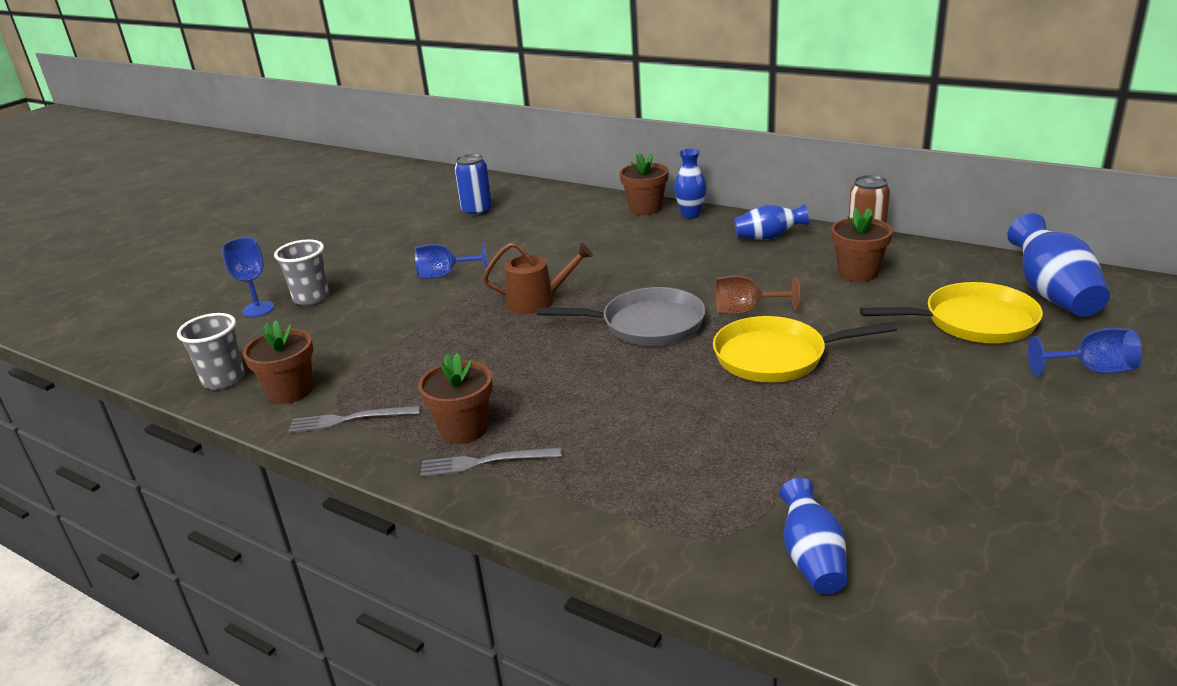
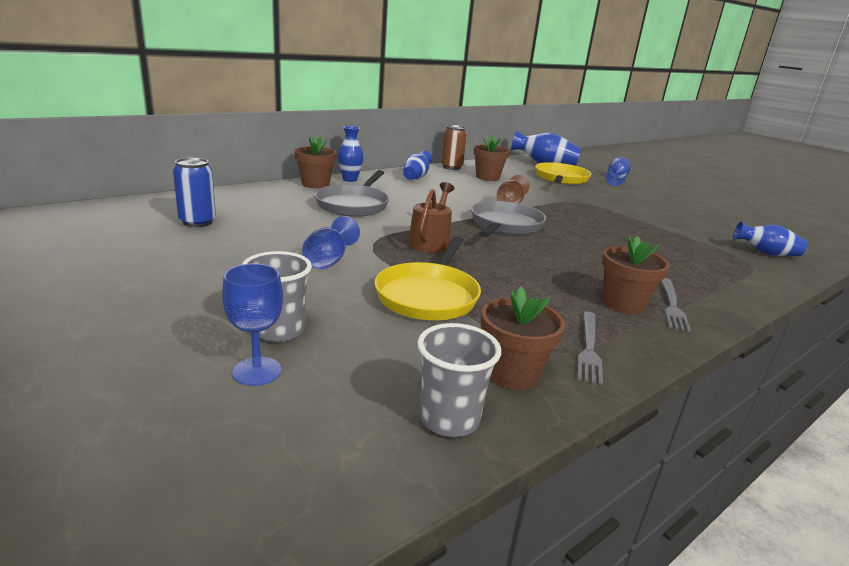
camera: 75 degrees left, 5 degrees down
(604, 241) = (354, 205): none -> grey pan
(776, 357) = (571, 212): yellow pan -> yellow pan (428, 295)

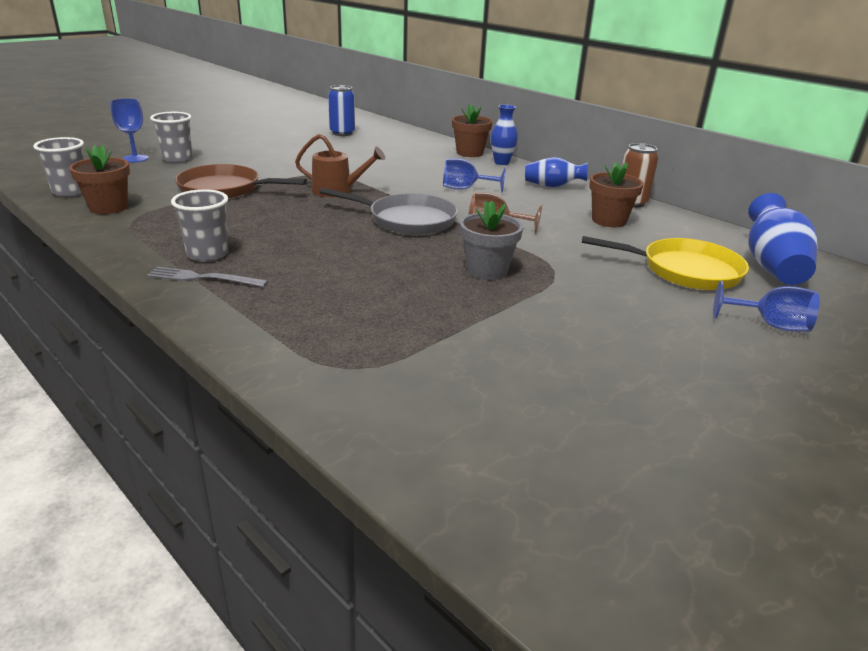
camera: 85 degrees right, 5 degrees up
(329, 260) = (283, 164): blue goblet -> blue goblet (465, 189)
(354, 205) = (420, 166): grey pan -> none
(428, 295) = (224, 189): yellow pan -> brown pan
(589, 216) = (487, 270): none -> grey flower pot
(589, 348) = (132, 232): grey fork -> none
(623, 304) = (207, 255): brown flower pot -> grey cup
(766, 253) = (406, 401): blue vase -> none

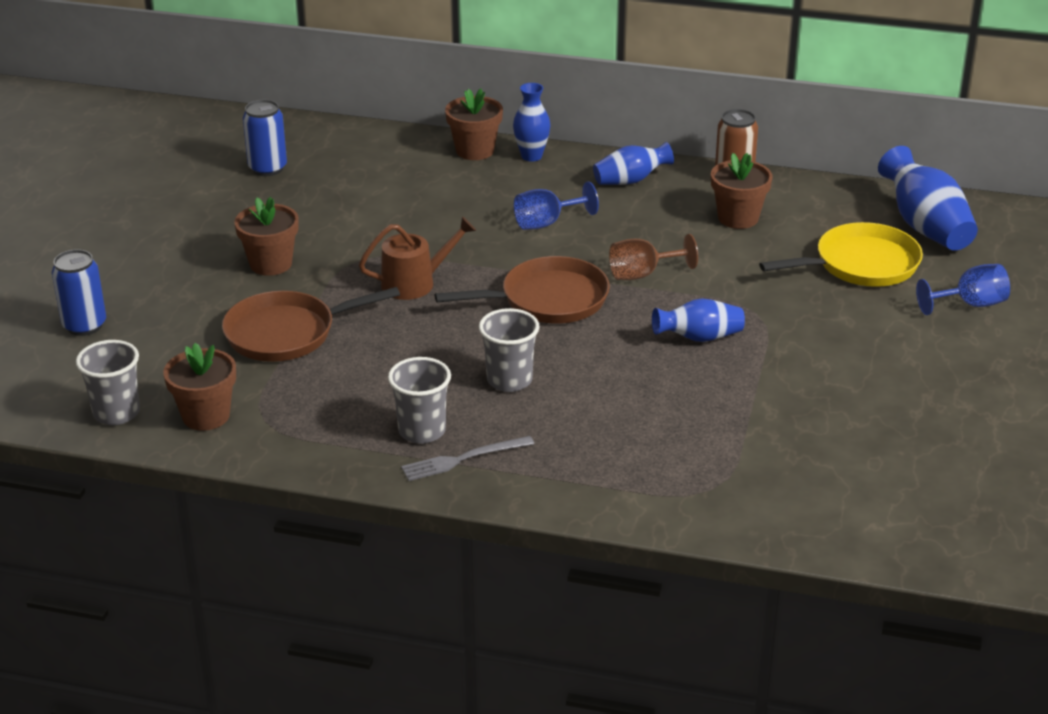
camera: 30 degrees left, 5 degrees up
(135, 158) = (84, 325): blue goblet -> blue can
(177, 159) = (141, 305): grey cup -> grey cup (509, 380)
(273, 163) = (271, 264): none -> brown flower pot
(407, 220) = (548, 300): grey pan -> brown pan
(487, 270) = (699, 338): grey flower pot -> blue vase

